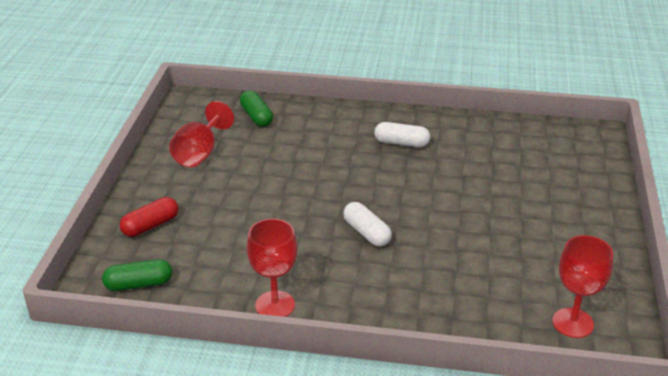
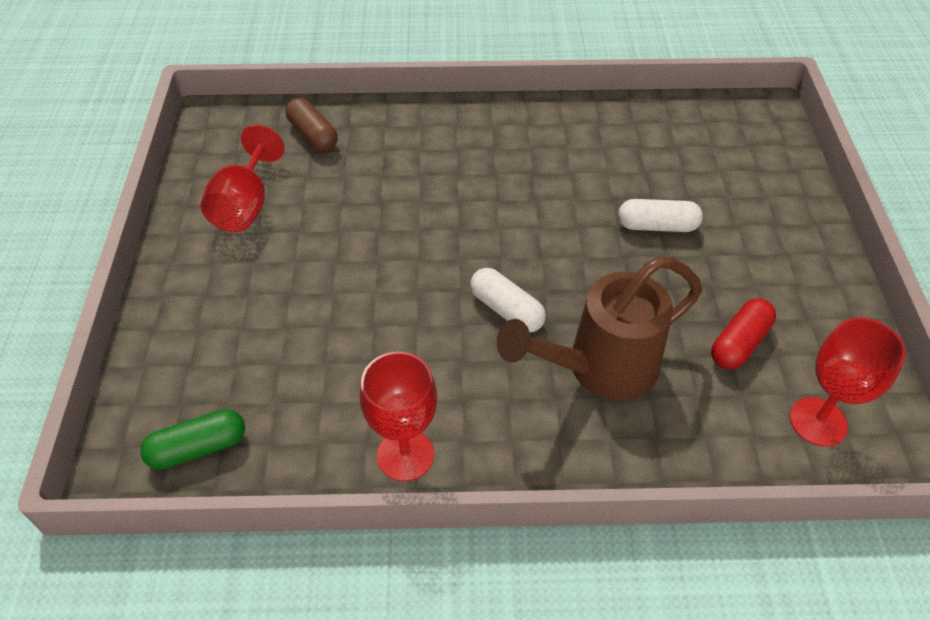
camera: 10 degrees left, 15 degrees up
(150, 226) = (197, 340): red capsule -> red capsule (739, 343)
(256, 116) = (313, 135): green capsule -> brown capsule
(401, 143) = (519, 155): white capsule -> white capsule (657, 226)
(423, 274) = (599, 368): none -> brown watering can

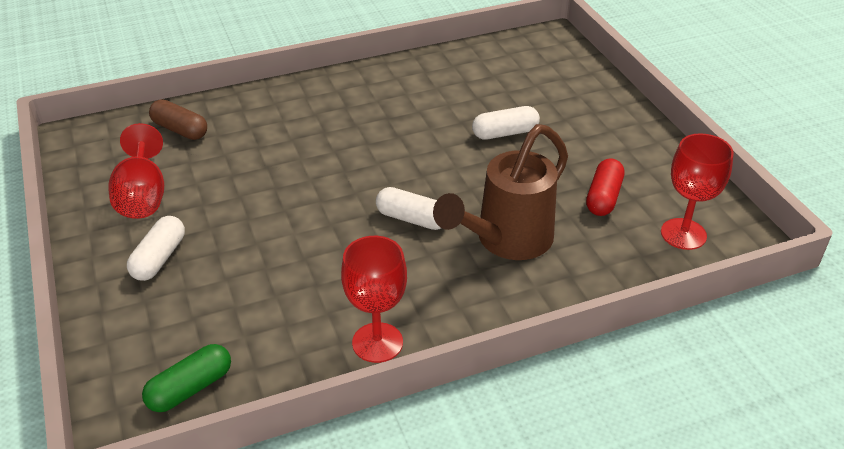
camera: 20 degrees left, 10 degrees down
(231, 284) = (159, 258): none -> white capsule

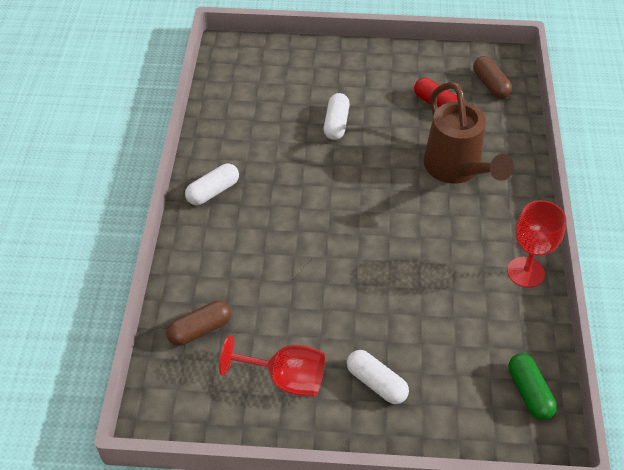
camera: 65 degrees left, 10 degrees up
(412, 219) = (408, 211): white capsule -> white capsule (213, 191)
(683, 234) = (490, 84): red goblet -> brown capsule

